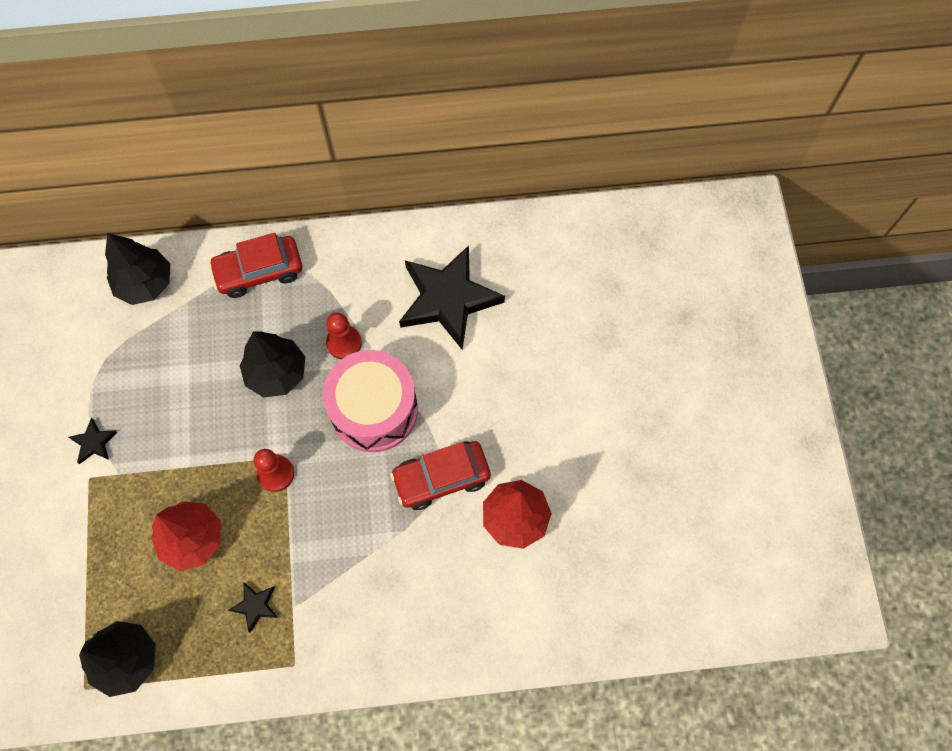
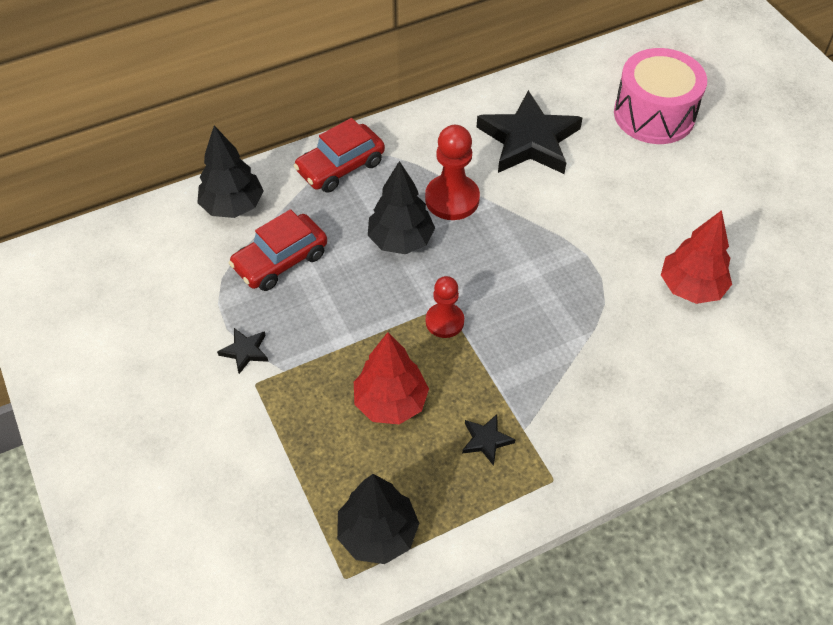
camera: 20 degrees left, 15 degrees down
(344, 343) = (452, 199): red pawn -> red pawn, size x1.53
(374, 410) = (510, 242): pink drum -> pink drum (654, 115)
(441, 478) = (604, 277): red car -> red car (280, 260)

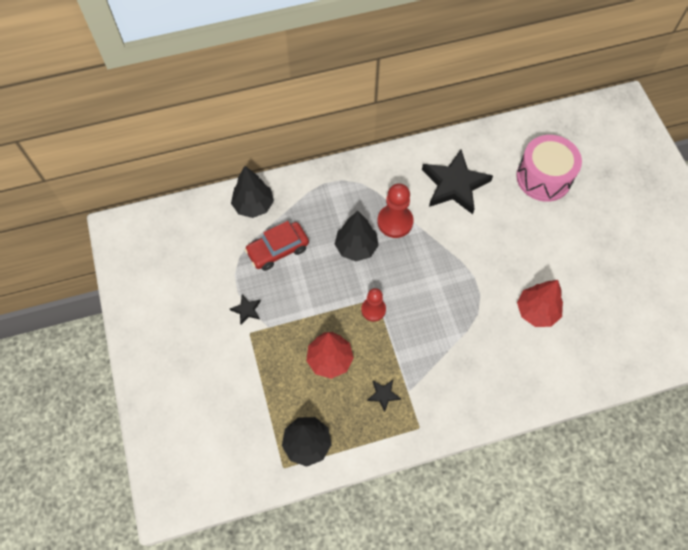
camera: 10 degrees right, 10 degrees up
(340, 167) = (327, 186): red car -> none

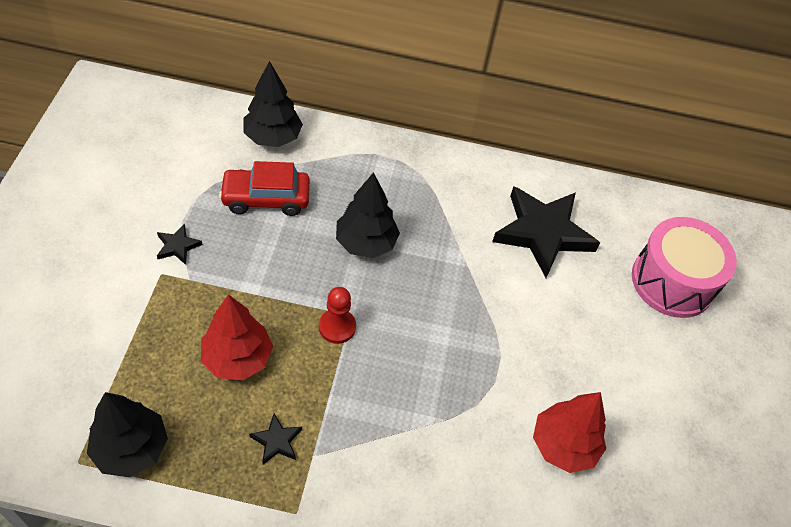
camera: 20 degrees right, 10 degrees down
(395, 222) = (436, 238): red pawn -> none

